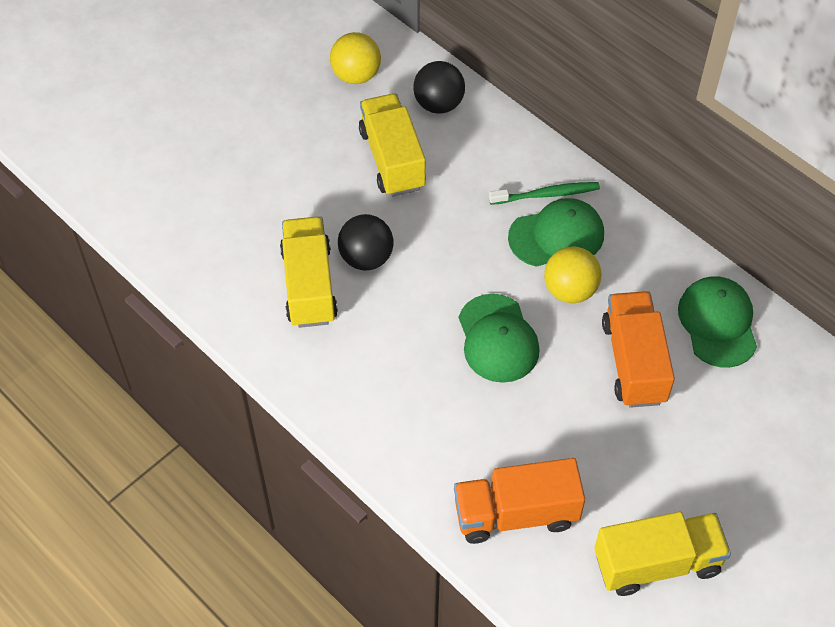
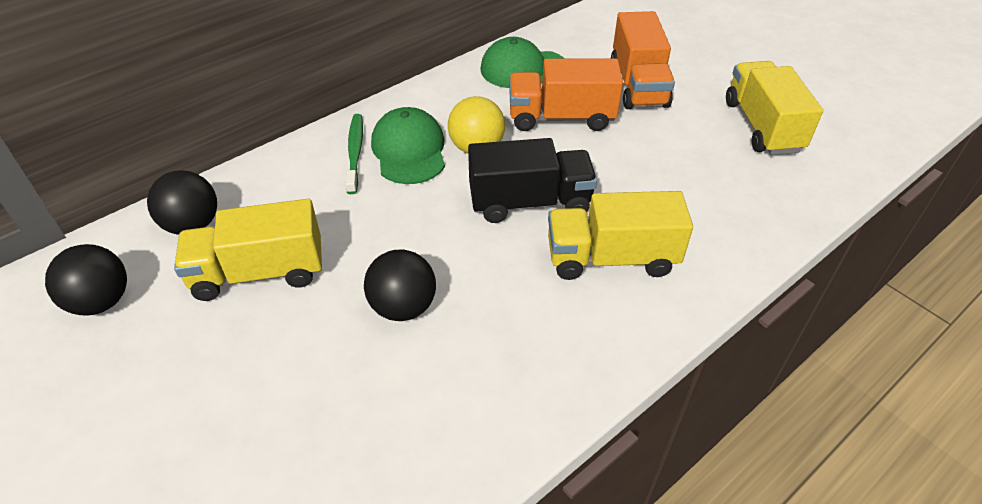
camera: 85 degrees left, 10 degrees down
(309, 285) = (434, 369): yellow truck -> yellow truck (611, 258)
(356, 75) = (101, 301): yellow ball -> black ball
(497, 339) = (530, 202): green cap -> black truck
(516, 513) = (732, 207): orange truck -> orange truck (638, 85)

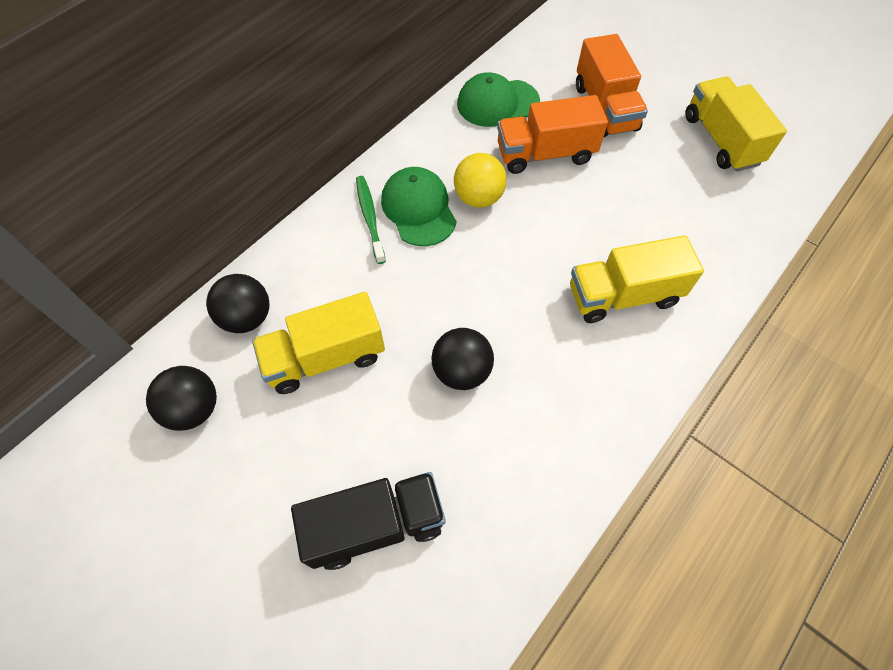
camera: 10 degrees left, 15 degrees up
(530, 202) = (541, 249): black truck -> black truck (375, 525)

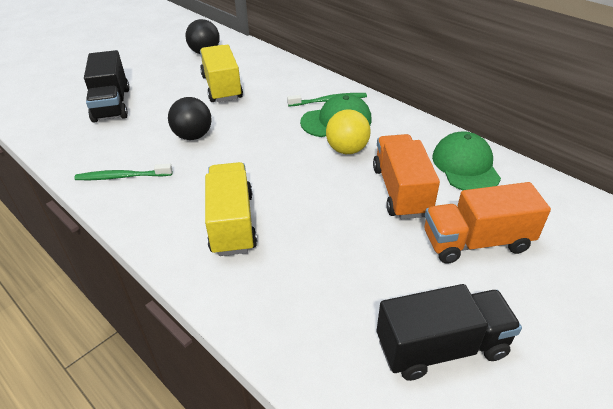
camera: 95 degrees right, 20 degrees down
(247, 317) = (257, 63): black ball -> none
(564, 441) = (122, 177): none -> green toothbrush
(721, 140) = (441, 347): yellow truck -> black truck

